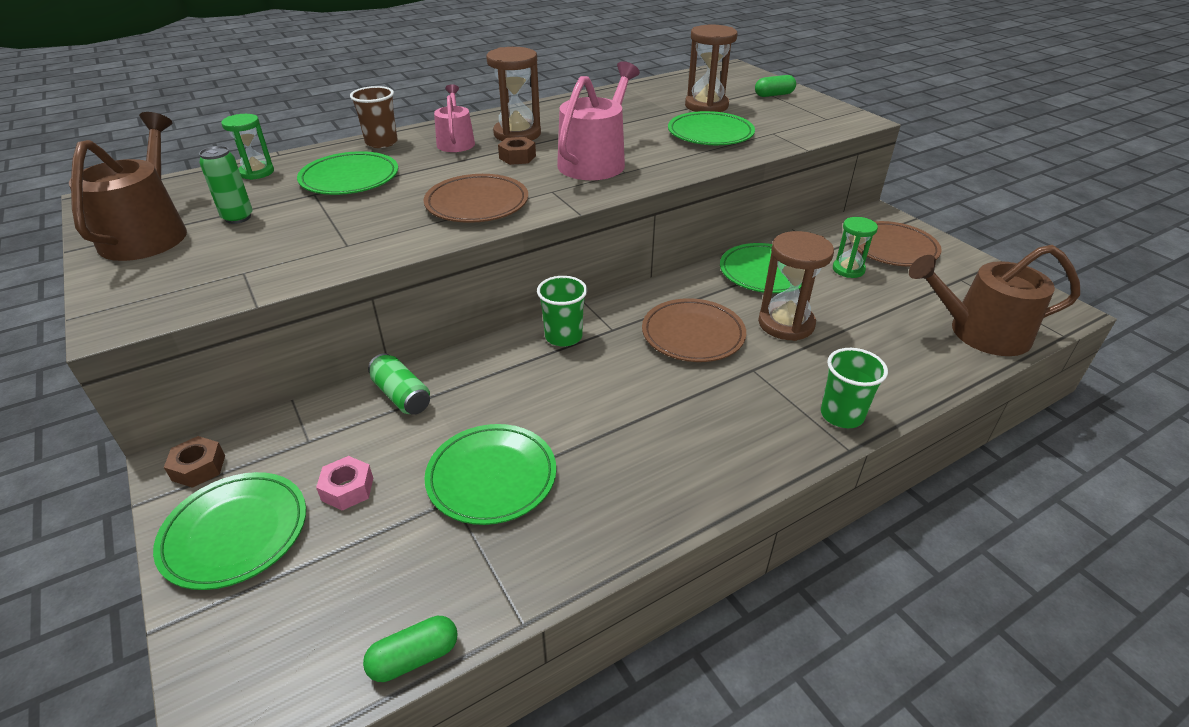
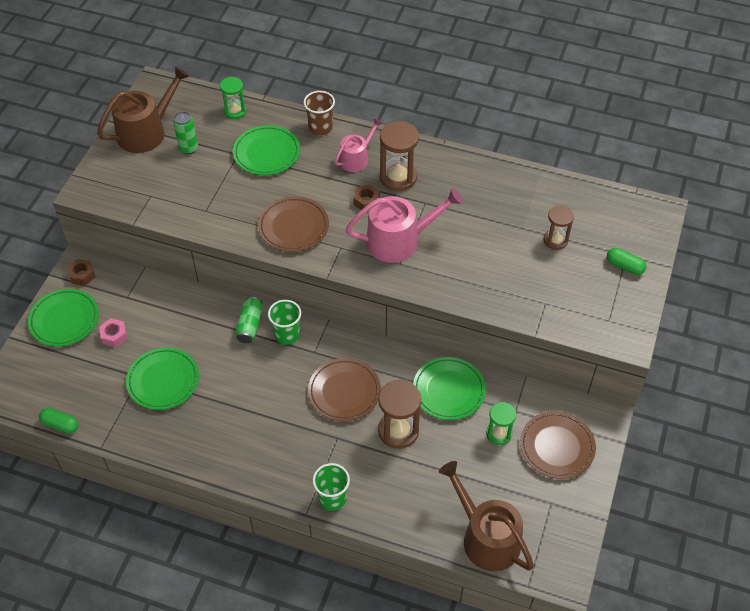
camera: 50 degrees right, 15 degrees up
(401, 396) = (183, 305): green can -> green can (250, 325)
(706, 106) = (555, 240): brown hourglass -> brown hourglass, size x0.63
(710, 134) = (505, 270): green plate -> none

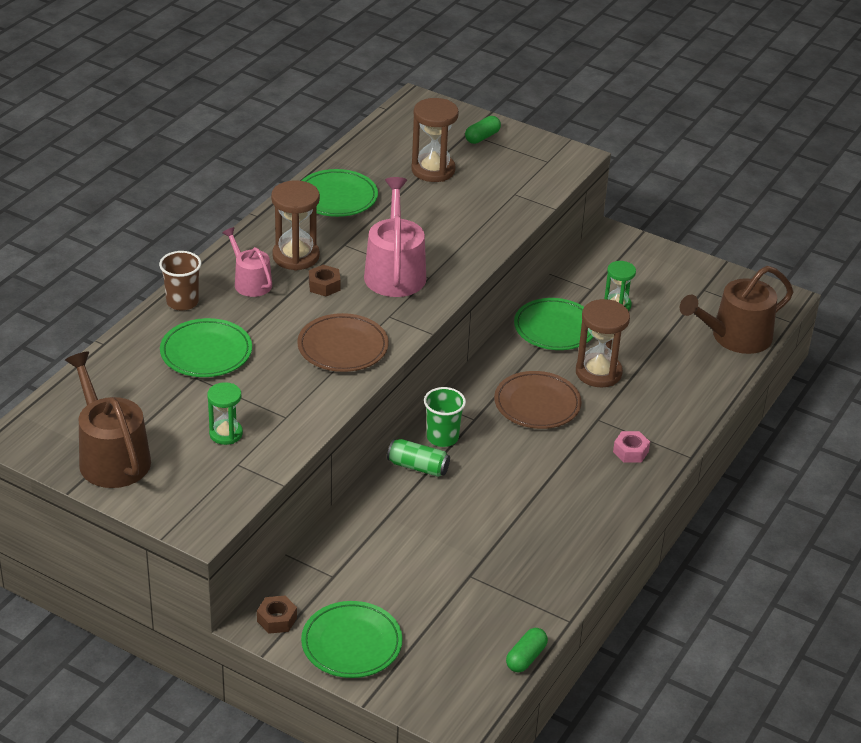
camera: 80 degrees left, 15 degrees down
(114, 335) = (395, 594): pink nut -> pink nut (630, 452)
(163, 381) = (481, 553): green plate -> green plate (336, 197)
(188, 148) = (164, 420): green can -> none
(235, 111) = (113, 370): green hourglass -> green hourglass (226, 434)
(332, 498) = (674, 434): green cup -> none
(555, 240) = (433, 170): brown hourglass -> brown hourglass, size x1.59
(557, 447) = (640, 272): brown plate -> none

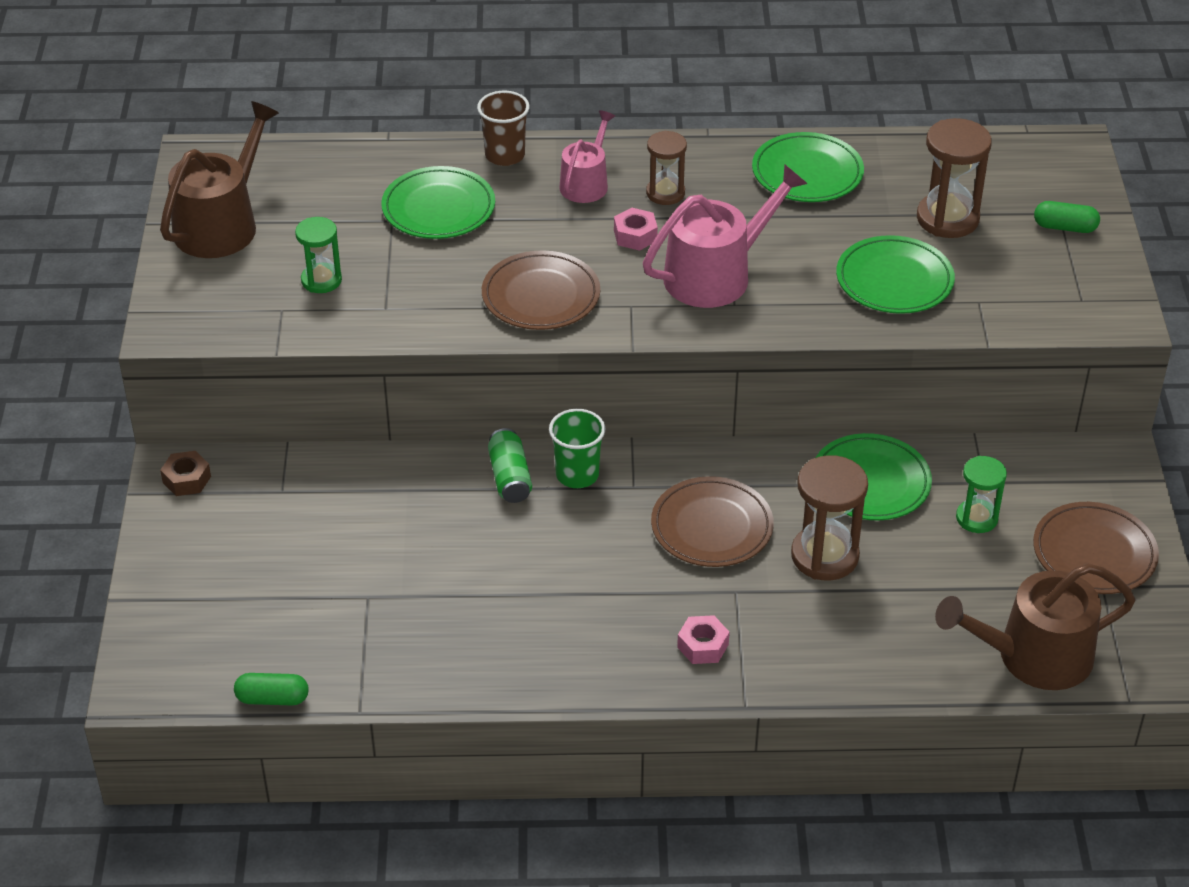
camera: 60 degrees right, 5 degrees up
(296, 256) = (665, 193): brown hourglass -> brown hourglass, size x0.63
(324, 285) = (635, 235): brown nut -> pink nut
(351, 643) = (192, 550): green plate -> green plate (894, 280)
(677, 280) = (1094, 553): none -> brown plate
(735, 337) = (1033, 656): brown watering can -> brown watering can turned 45 degrees counterclockwise

